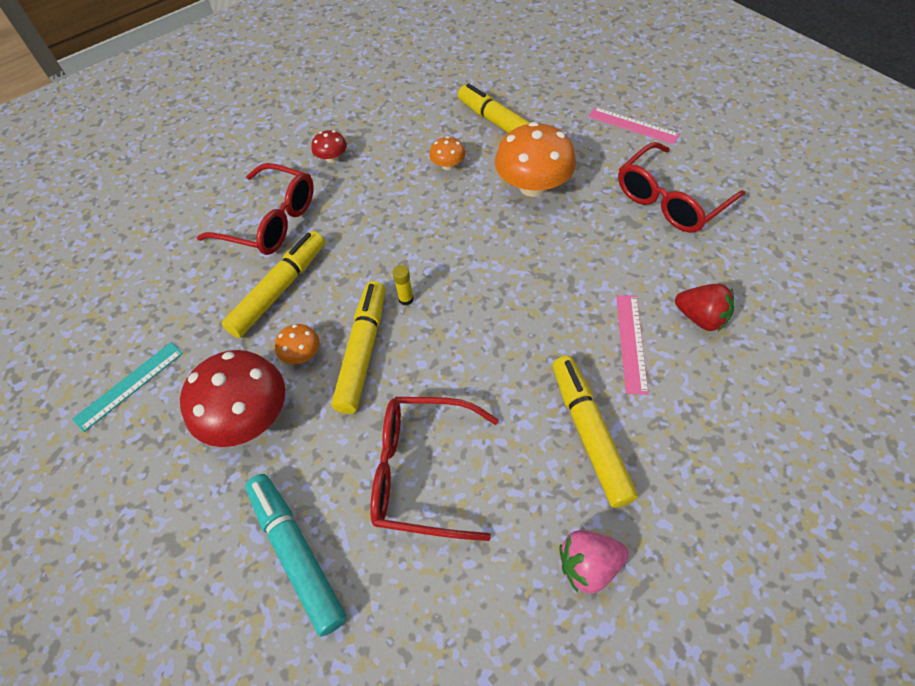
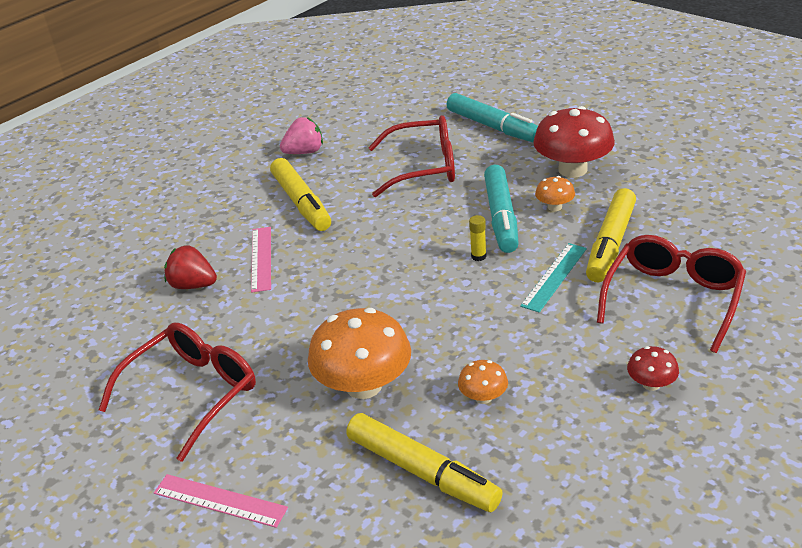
camera: 170 degrees right, 20 degrees down
(129, 385) = (688, 169): turquoise ruler -> turquoise ruler (554, 277)
(270, 221) = (673, 299): red glasses -> red glasses turned 105 degrees clockwise
(363, 351) = (501, 217): yellow marker -> turquoise marker

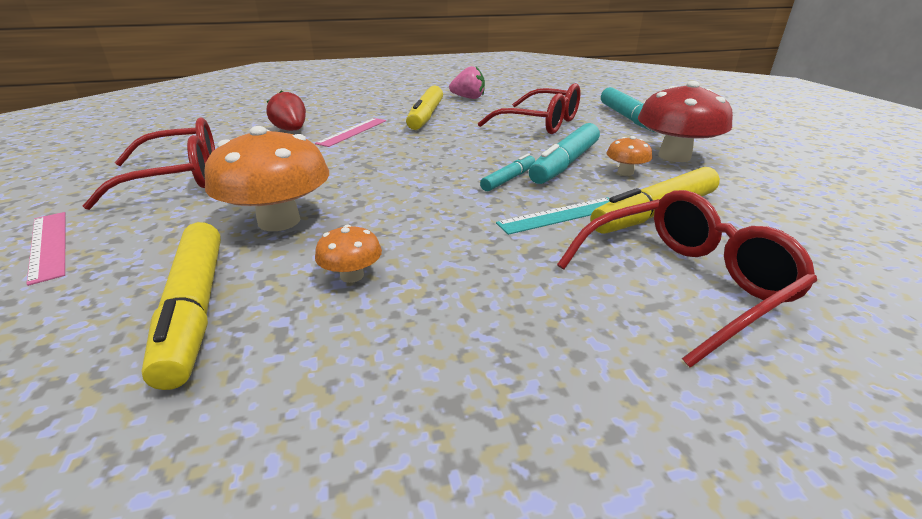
camera: 30 degrees right, 5 degrees down
(478, 256) = (508, 179): yellow glue stick -> turquoise marker
(651, 384) = (552, 358): red mushroom -> none

